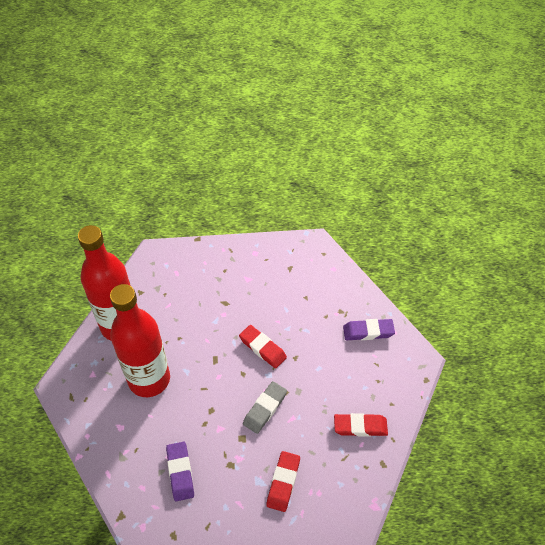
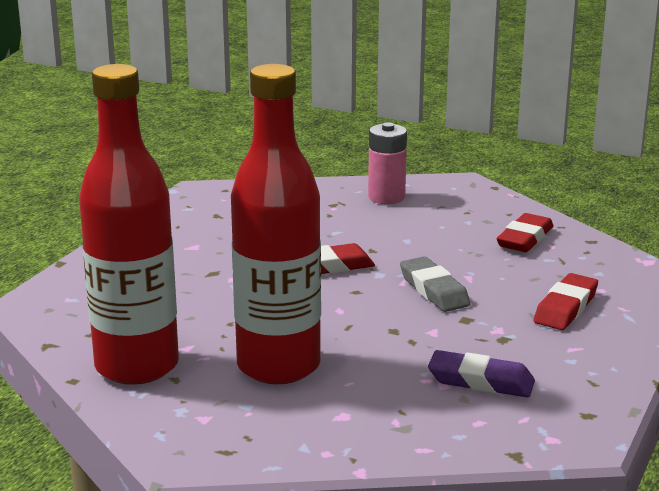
camera: 60 degrees left, 30 degrees down
(283, 482) = (565, 308): red eraser -> red eraser turned 75 degrees clockwise
(368, 331) = (386, 197): purple eraser -> pink battery

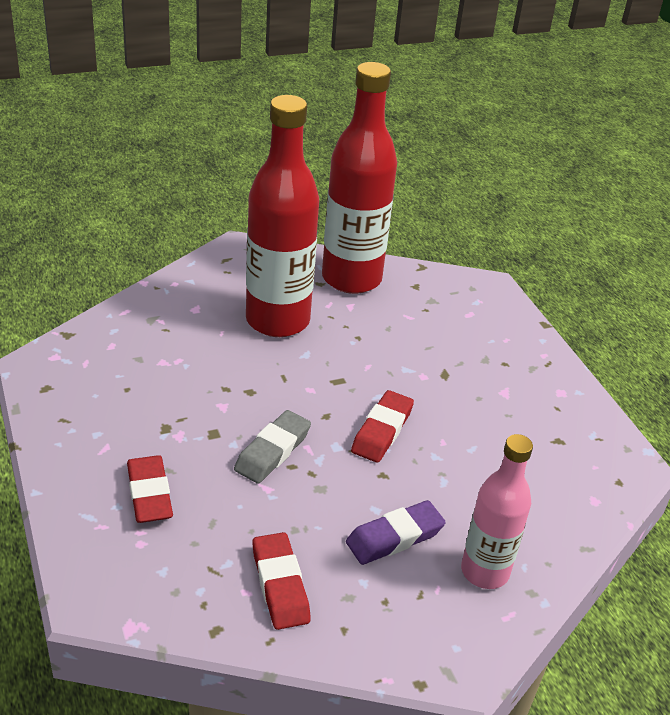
camera: 130 degrees right, 15 degrees up
(386, 197) = (485, 571): pink battery -> pink bottle
(434, 290) = (272, 451): grey eraser -> grey eraser turned 75 degrees counterclockwise
(480, 381) = (141, 377): purple eraser -> purple eraser (394, 537)

